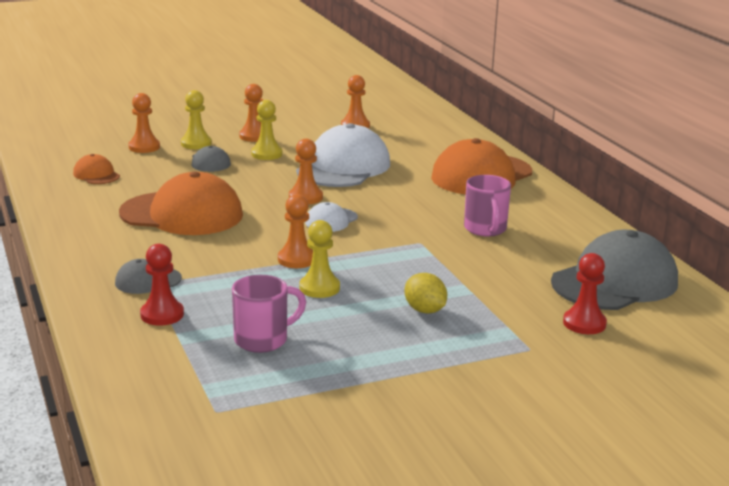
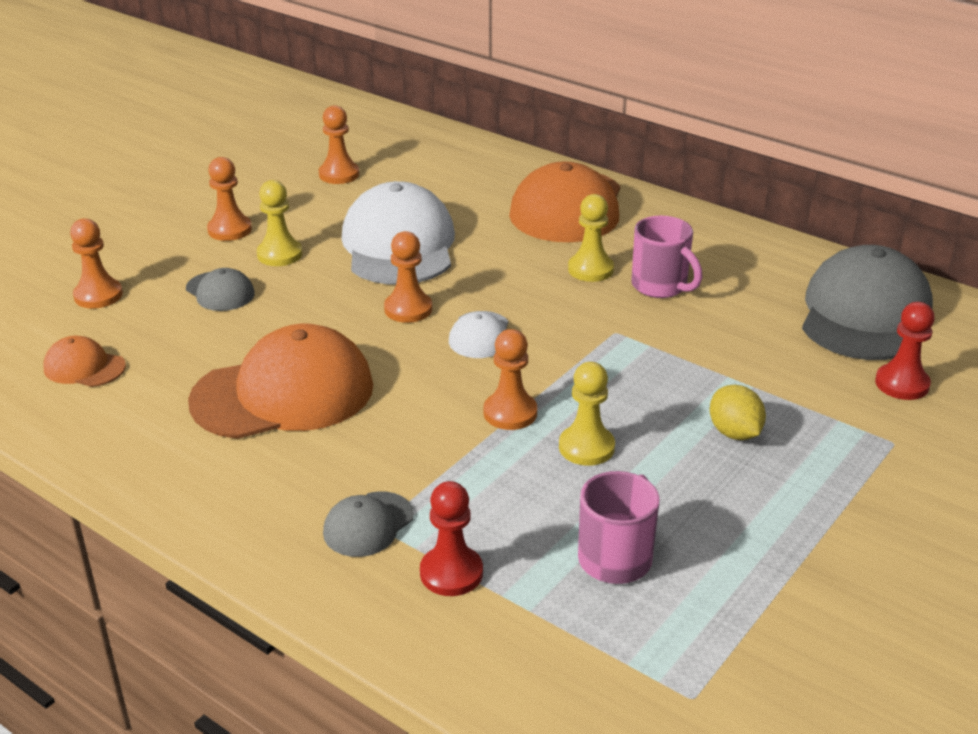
camera: 30 degrees left, 10 degrees up
(196, 144) = (165, 266): yellow pawn -> yellow pawn (590, 269)
(424, 310) = (734, 433): yellow lemon -> yellow lemon turned 45 degrees clockwise

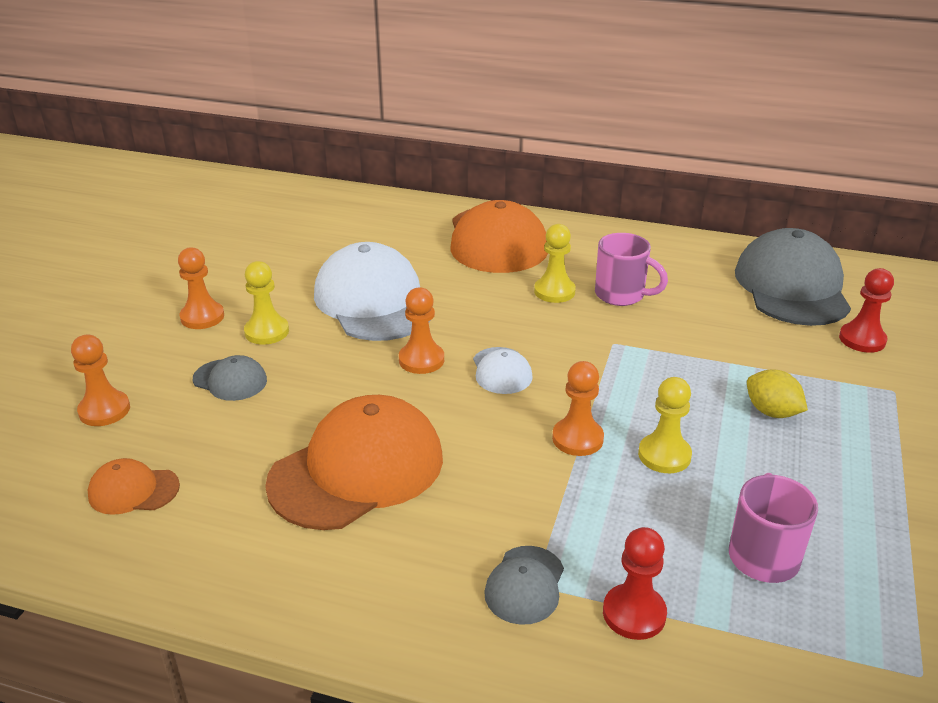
camera: 20 degrees left, 0 degrees up
(339, 174) = (276, 246): orange pawn -> none

